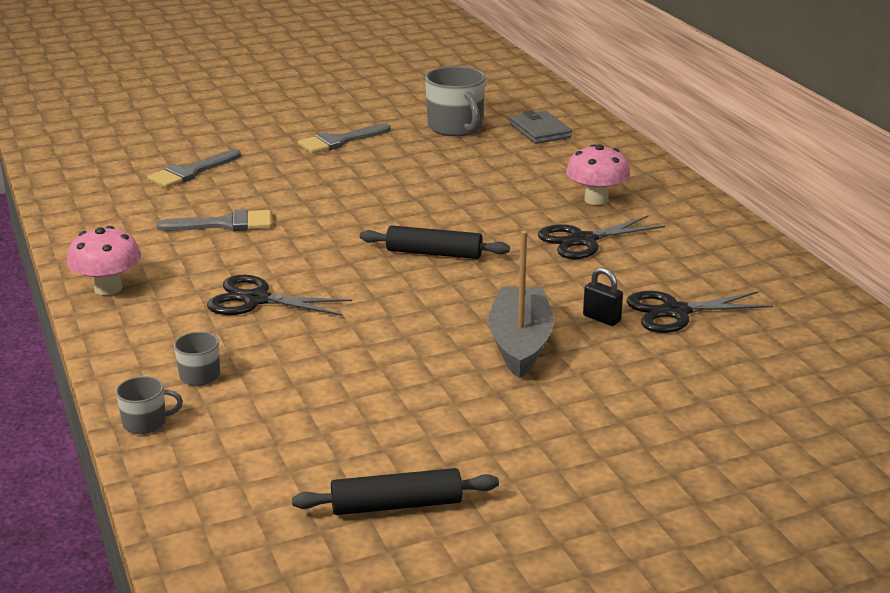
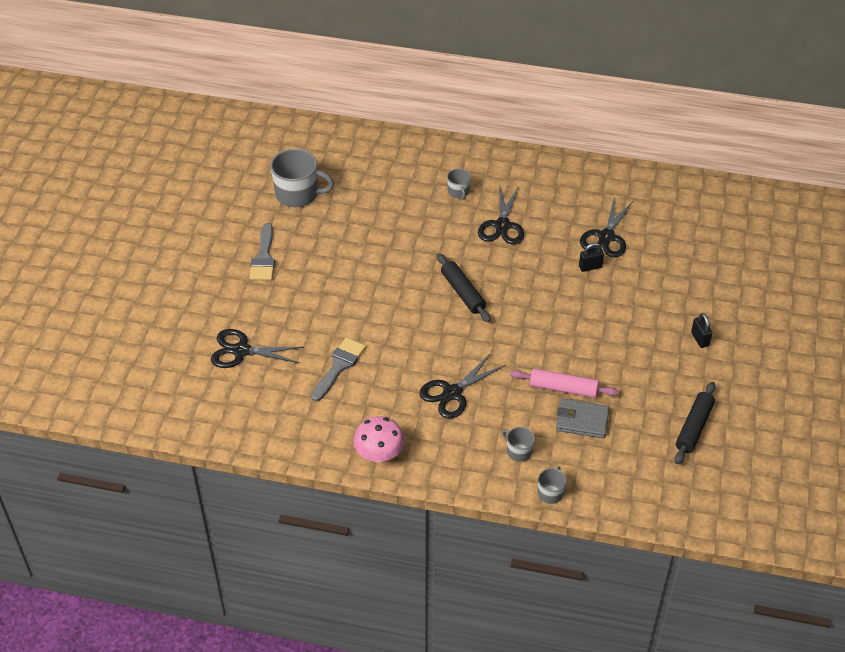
camera: 55 degrees left, 20 degrees up
(191, 172) = (241, 351): grey brush -> black scissors
(351, 371) = (563, 388): none -> pink rolling pin
(434, 253) = (463, 292): black rolling pin -> black rolling pin turned 75 degrees counterclockwise
(520, 343) = (589, 310): grey boat -> none
(540, 131) = (343, 161): grey wallet -> grey wallet (582, 420)
(587, 450) = (700, 339): none -> black padlock
(596, 199) = (458, 192): pink mushroom -> grey mug

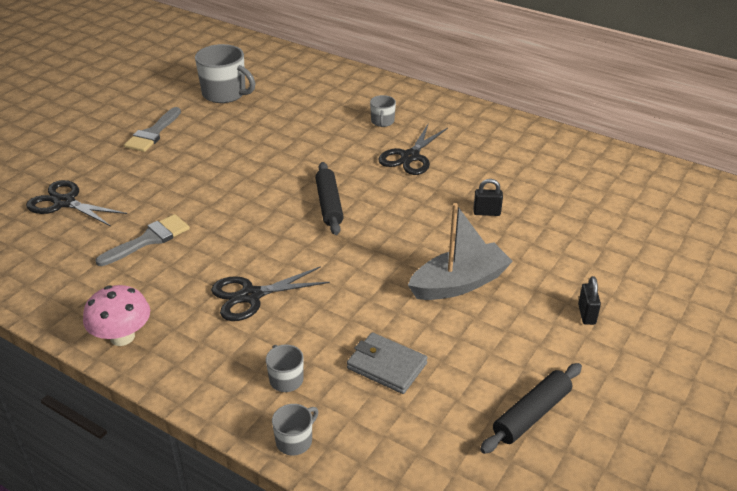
camera: 20 degrees right, 10 degrees down
(563, 388) = (384, 324): pink rolling pin -> none
(600, 338) = (459, 283): none -> grey boat
(606, 237) = (520, 190): black scissors -> none

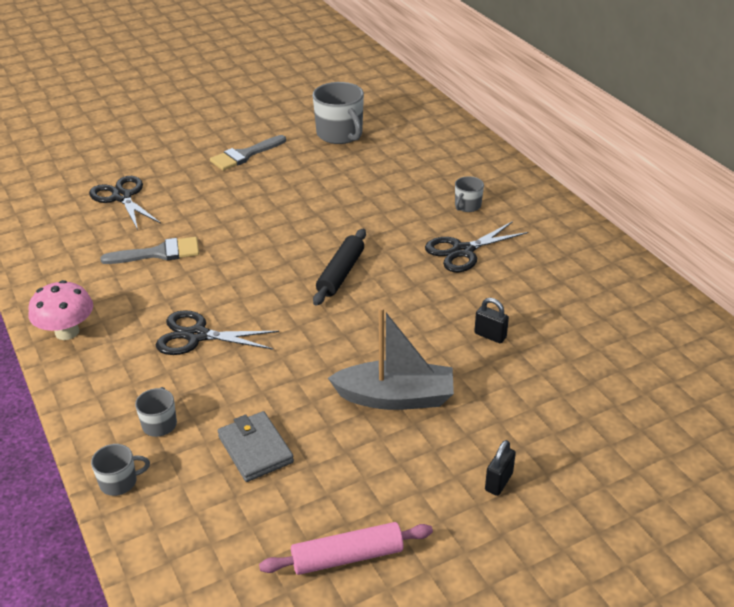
camera: 30 degrees right, 0 degrees up
(531, 414) = (347, 557): black rolling pin -> pink rolling pin

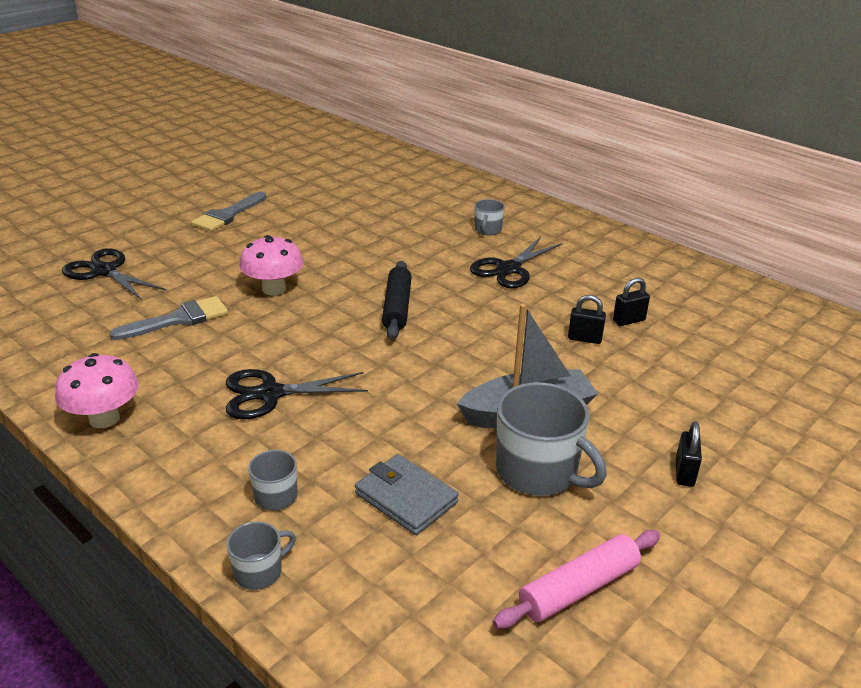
camera: 20 degrees left, 5 degrees down
(247, 237) = (274, 289): none -> pink mushroom
(340, 134) = (321, 185): grey mug -> grey mug (538, 472)
(543, 325) = (628, 320): none -> black padlock

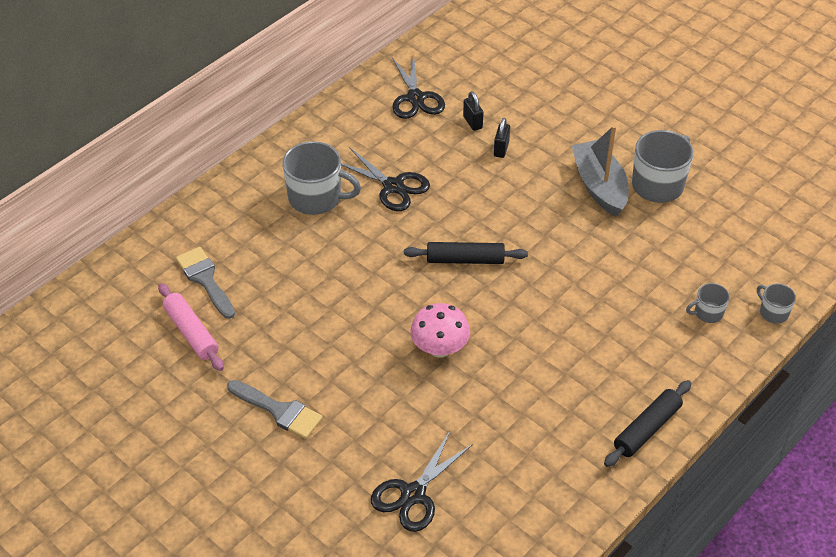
camera: 90 degrees left, 15 degrees up
(104, 418) = (647, 429): pink mushroom -> black rolling pin
(179, 319) = (499, 411): grey brush -> grey brush (205, 279)
(270, 394) = (599, 330): black scissors -> black scissors (415, 98)
(406, 498) = (696, 247): grey wallet -> none
(488, 230) = (316, 198): grey mug -> grey mug, size x1.95
(579, 588) = (750, 175): pink rolling pin -> pink rolling pin (191, 332)
(684, 473) = (646, 120): black padlock -> none

